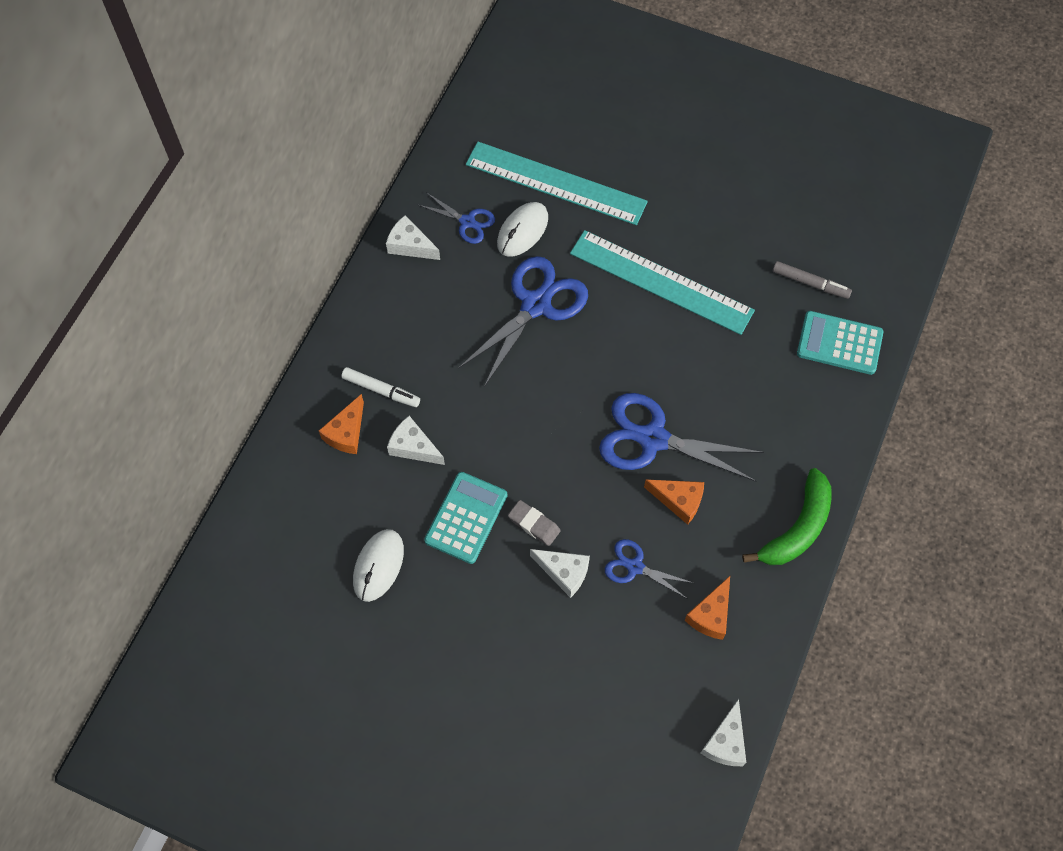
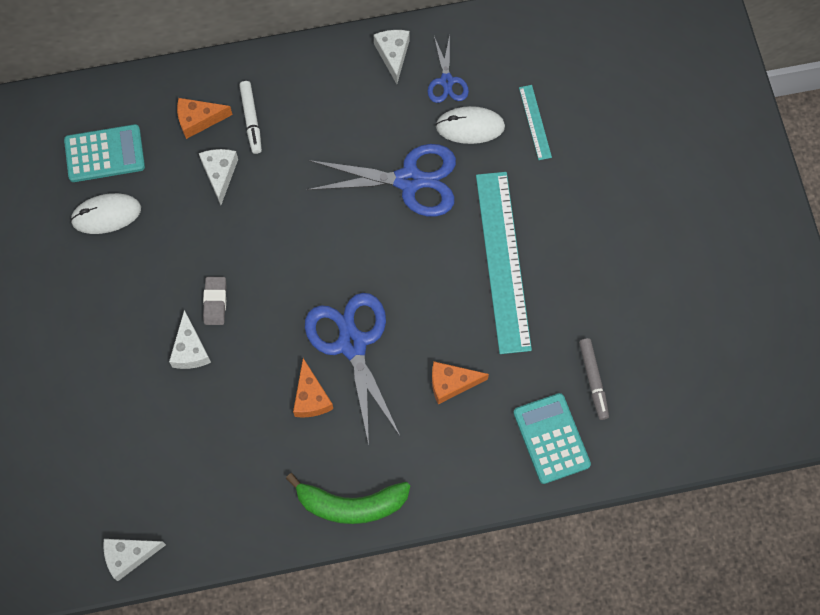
camera: 55 degrees right, 5 degrees up
(466, 518) = (187, 250): turquoise calculator -> turquoise calculator (105, 154)
(555, 183) = (535, 122): turquoise ruler -> turquoise ruler, size x0.45
(635, 567) = (230, 399): blue scissors -> none
(711, 615) = (228, 481): orange cheese -> orange cheese (451, 383)

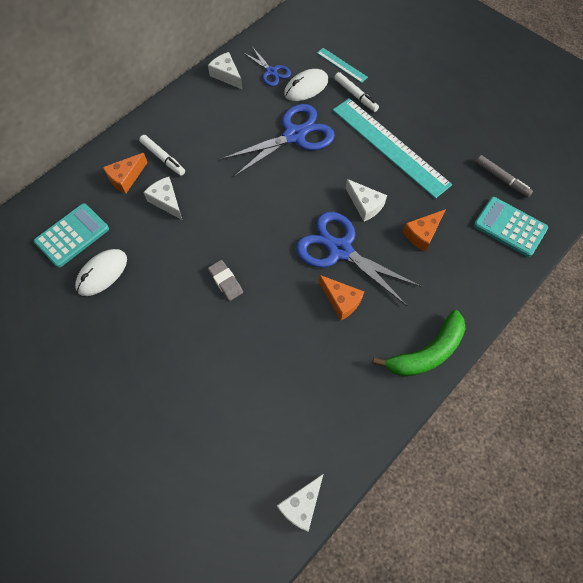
camera: 35 degrees left, 5 degrees down
(190, 349) = (232, 324): white cheese -> white cheese (365, 205)
(518, 172) = (355, 95): none -> white marker

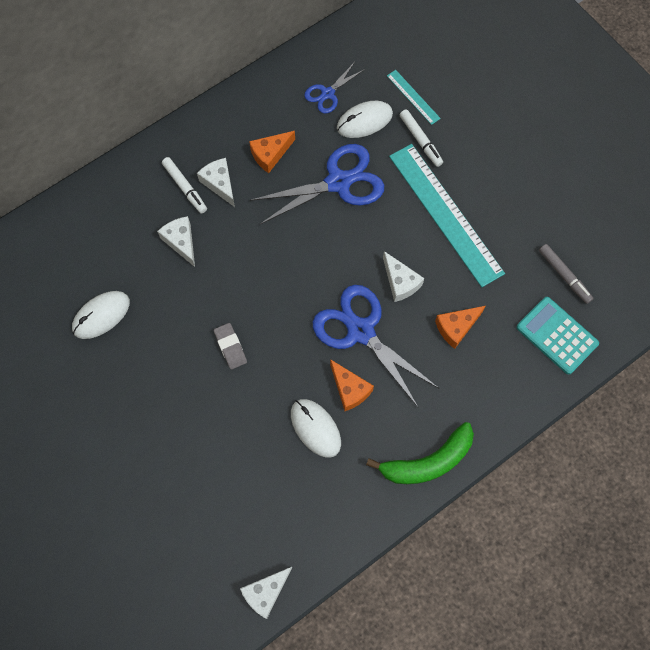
camera: 10 degrees right, 5 degrees up
(72, 235) = (74, 266): turquoise calculator -> none
(126, 178) = (141, 206): orange cheese -> orange cheese (270, 154)
(226, 75) = (274, 90): white cheese -> white cheese (219, 183)
(271, 72) = (327, 94): blue scissors -> blue scissors turned 75 degrees clockwise
(317, 340) = (315, 428): none -> white mouse

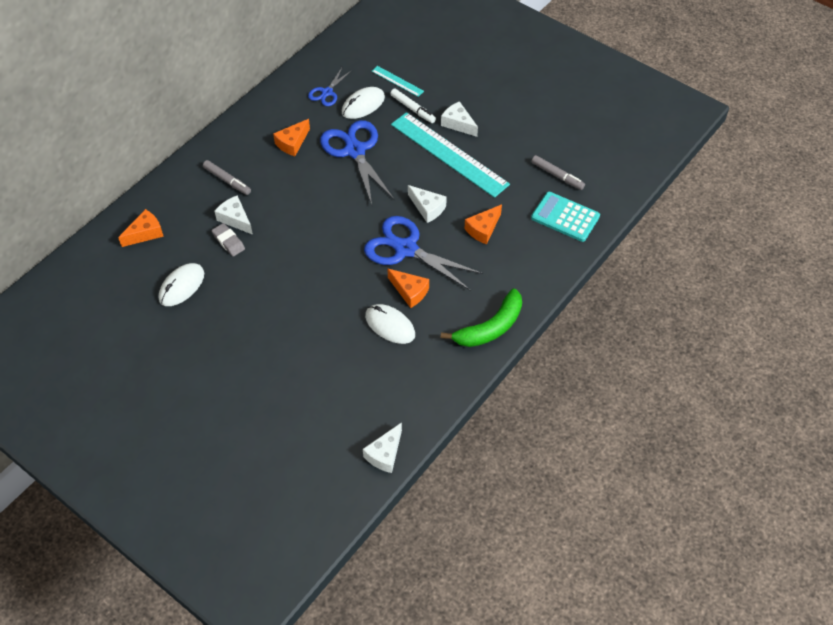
camera: 15 degrees left, 15 degrees down
(79, 235) = (145, 233): none -> orange cheese
(185, 187) = (227, 180): white marker -> grey marker
(219, 183) = (256, 172): white cheese -> white cheese (458, 124)
(230, 347) = (300, 284): grey eraser -> grey eraser (228, 242)
(338, 182) = (355, 151): blue scissors -> blue scissors turned 75 degrees counterclockwise

